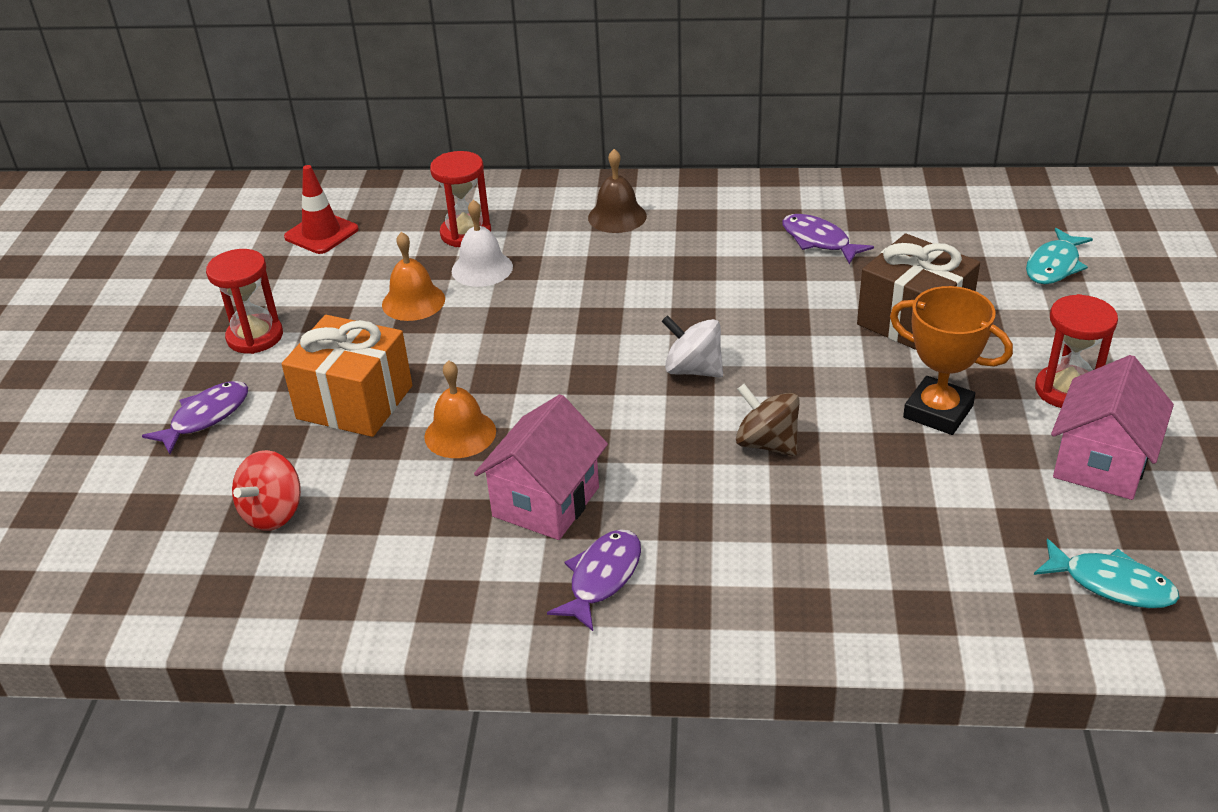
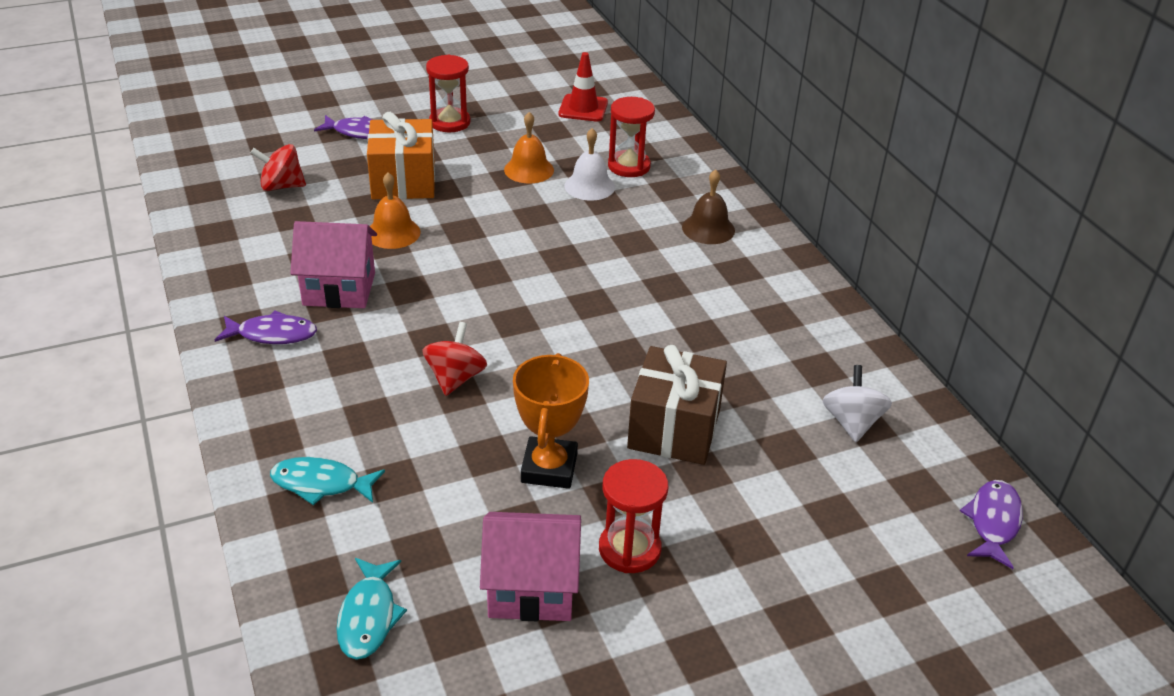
camera: 60 degrees right, 0 degrees up
(693, 370) = (527, 319): white spinning top -> white spinning top (852, 422)
(767, 443) = (455, 378): brown spinning top -> red spinning top
(818, 241) = (758, 346): purple fish -> purple fish (993, 522)
(1054, 266) = (836, 510): turquoise fish -> turquoise fish (321, 484)

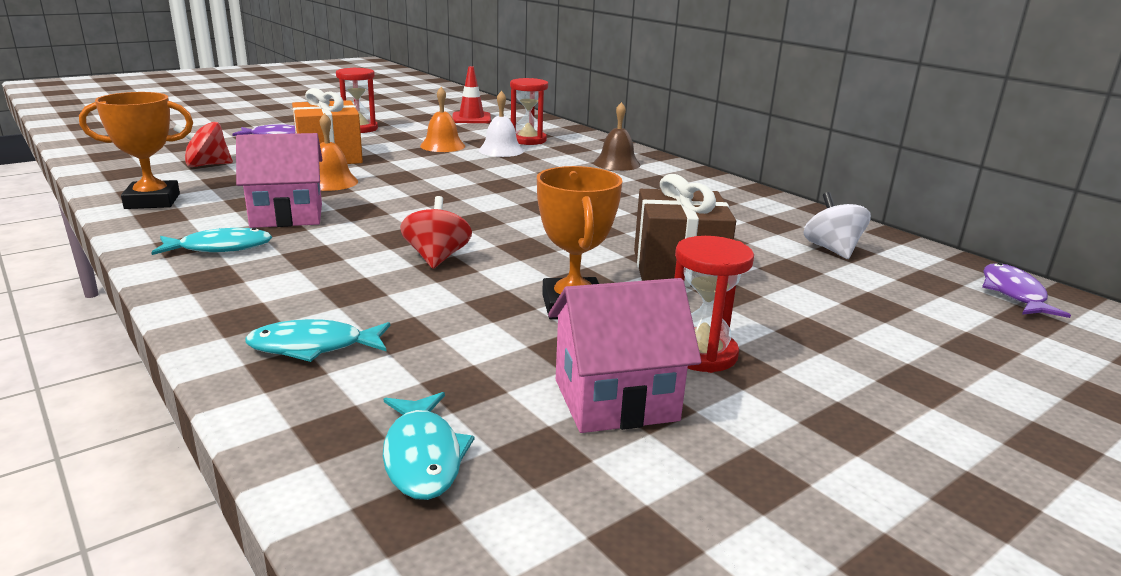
camera: 15 degrees left, 15 degrees down
(224, 248) = (152, 201): none -> orange trophy
(272, 334) = (220, 248): purple fish -> turquoise fish

